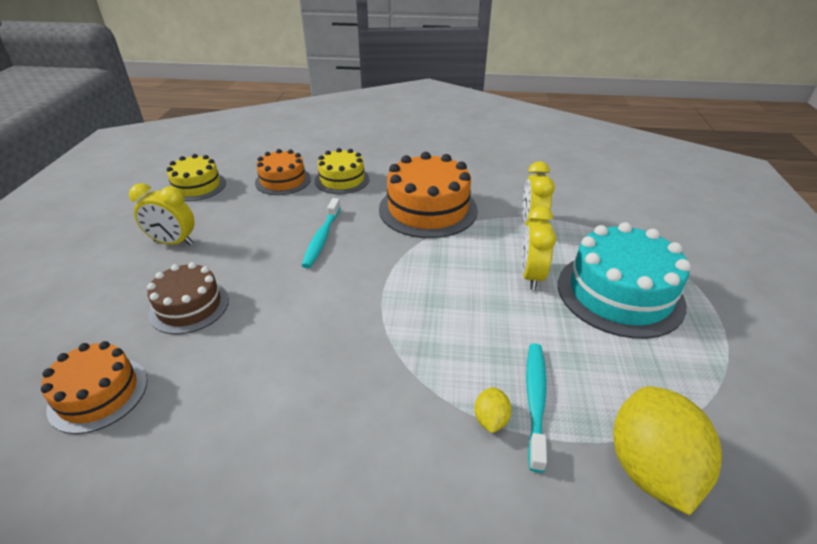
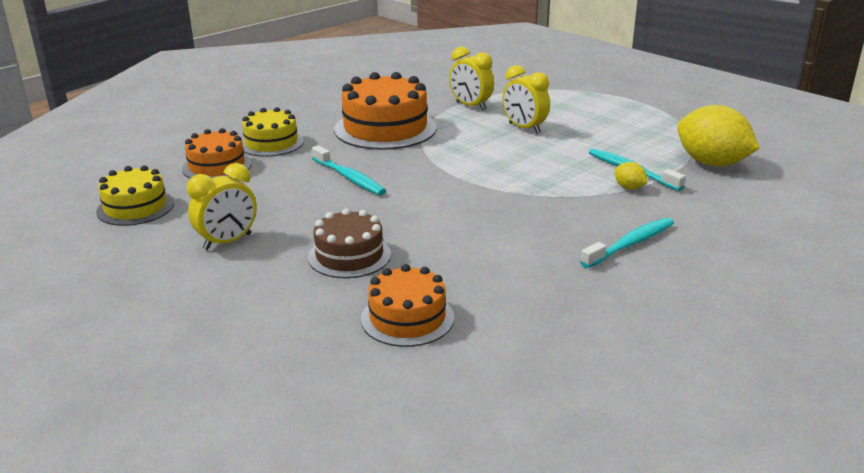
camera: 50 degrees left, 10 degrees down
(354, 489) = (630, 244): none -> turquoise toothbrush
(619, 293) = (580, 113): turquoise cake -> none

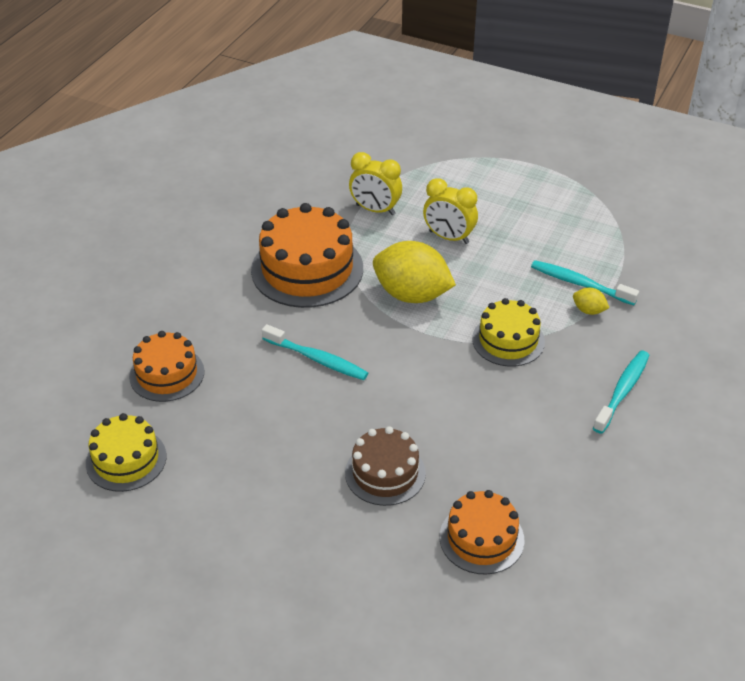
camera: 20 degrees left, 15 degrees up
(227, 242) = (257, 485): yellow clock -> none
(271, 143) = (200, 321): yellow cake -> yellow cake (508, 340)
(711, 163) = (646, 255): yellow lemon -> yellow lemon (412, 295)

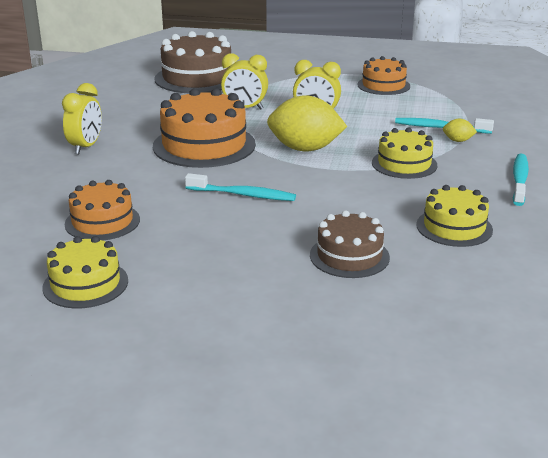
camera: 15 degrees left, 15 degrees down
(185, 250) = (86, 147): none -> yellow clock
(343, 143) = (197, 78): none -> brown cake
(481, 538) = (467, 285): orange cake -> orange cake (383, 85)
(511, 452) = (454, 227): none -> yellow cake

